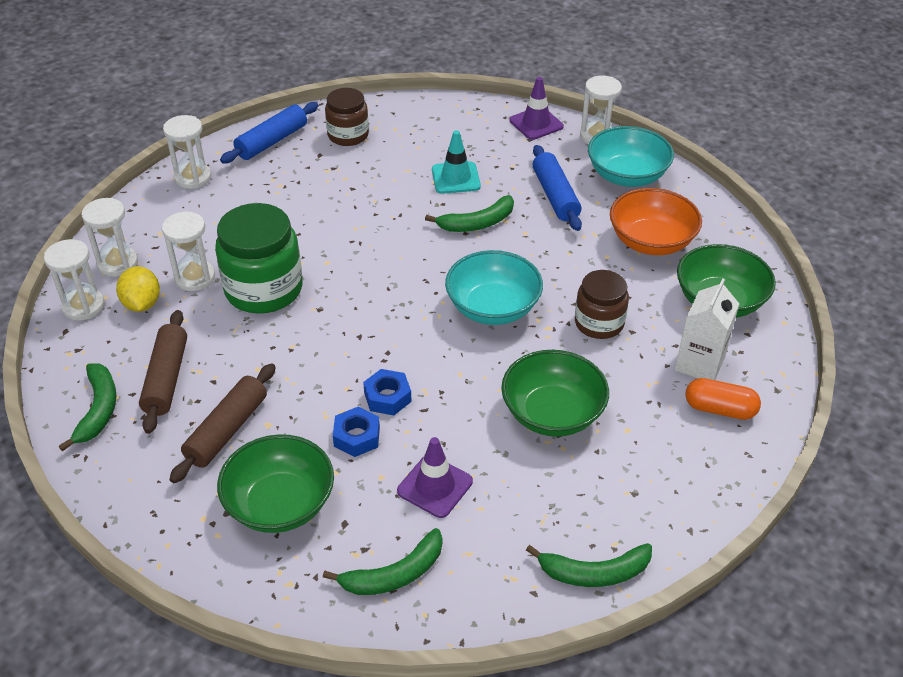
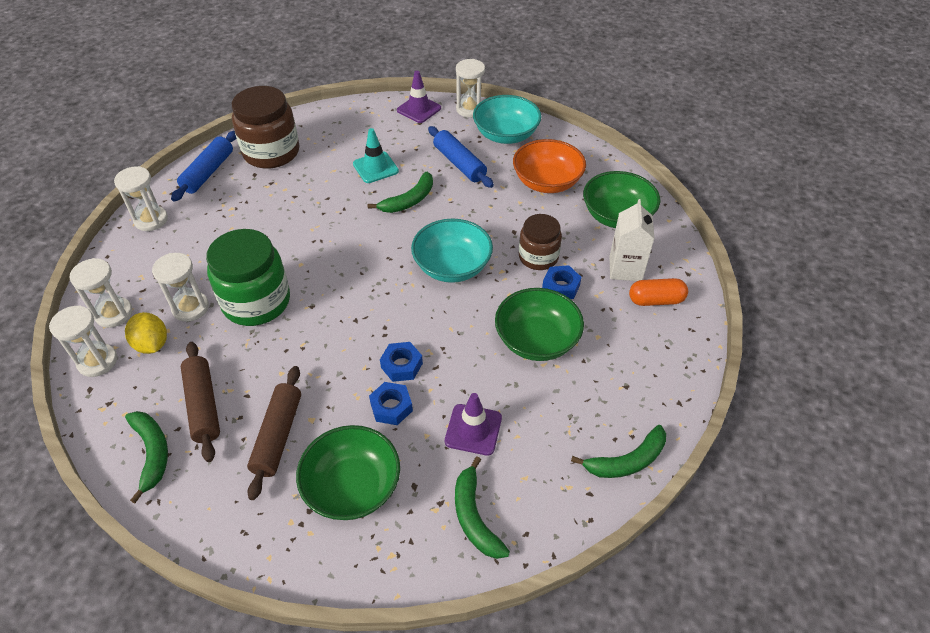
camera: 20 degrees left, 5 degrees up
(348, 135) = (271, 152): brown jar -> brown jar, size x1.62
(394, 574) = (474, 516): green banana -> green banana turned 120 degrees clockwise
(610, 363) = (561, 287): none -> blue nut

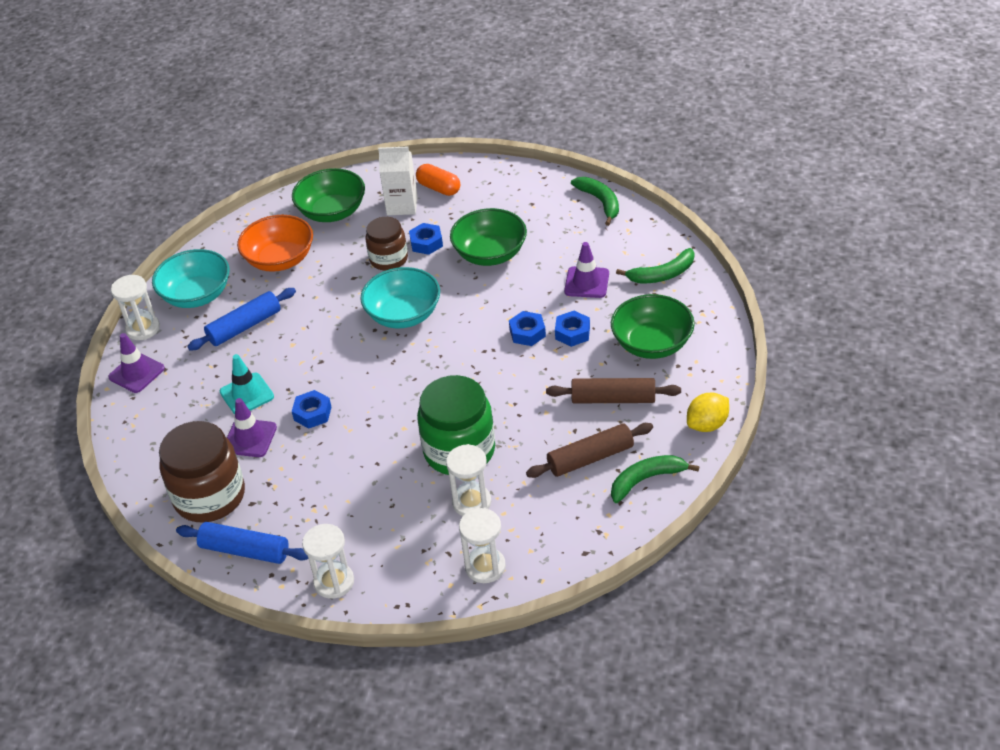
camera: 90 degrees left, 5 degrees down
(97, 361) = (550, 558): white hourglass -> none
(152, 344) = (523, 520): yellow lemon -> yellow lemon (707, 424)
(324, 171) = (250, 438): none -> purple traffic cone
(339, 206) = (312, 413): none -> blue nut
(409, 200) = (305, 358): green banana -> none
(655, 300) = (439, 188): orange capsule -> orange capsule turned 45 degrees counterclockwise

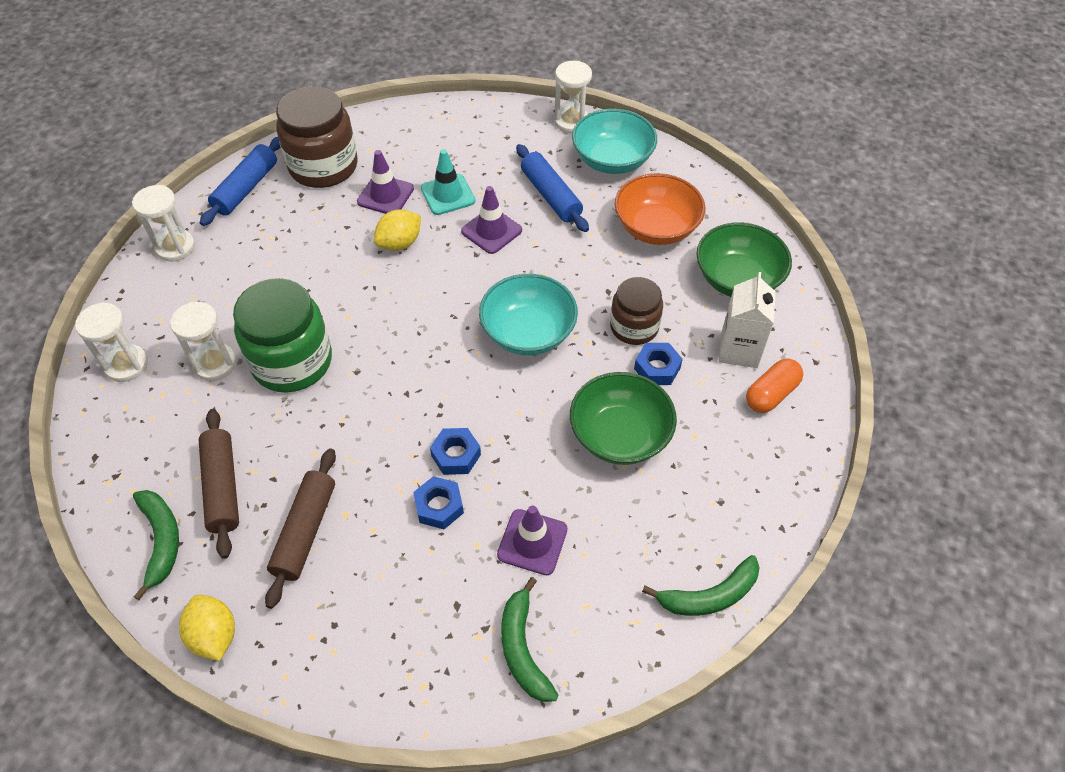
camera: 95 degrees right, 10 degrees up
(136, 373) = (508, 118): purple traffic cone -> purple traffic cone (491, 231)
(312, 413) = (400, 243): blue nut -> yellow lemon
(652, 344) = (386, 600): green bowl -> none

